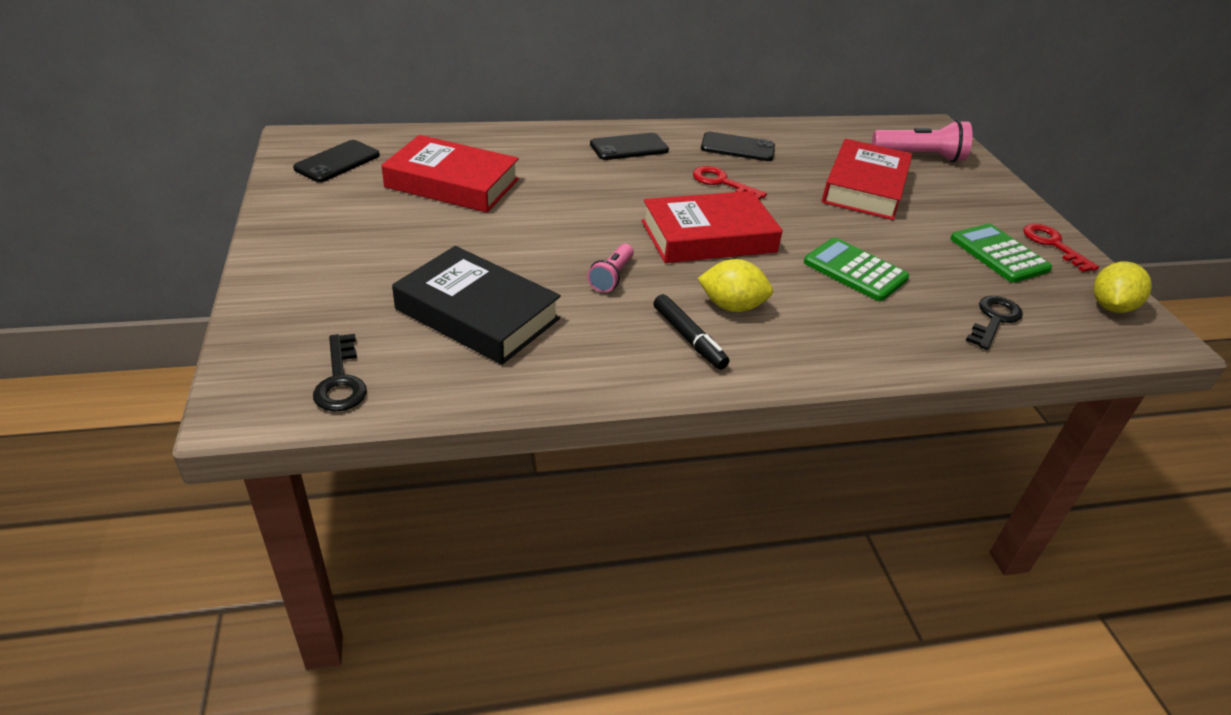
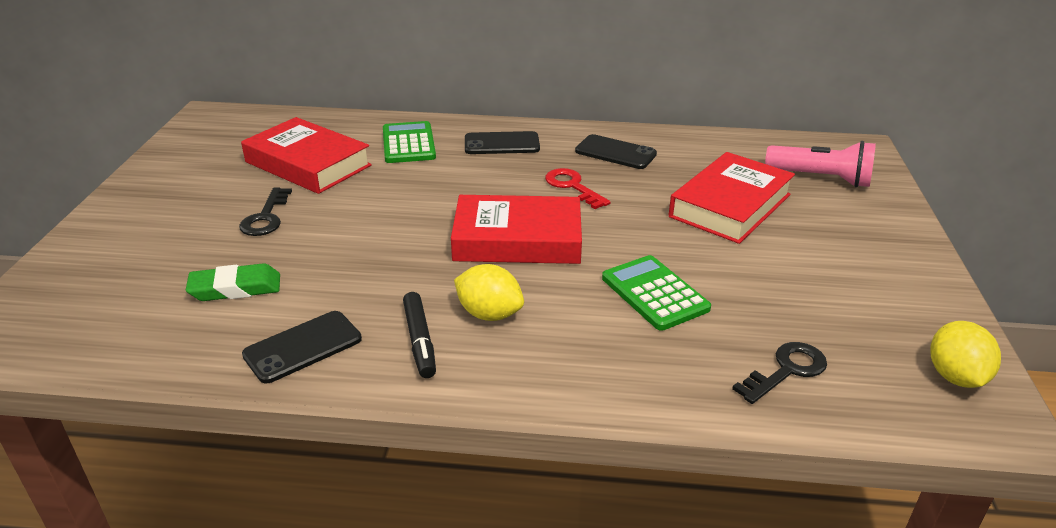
camera: 20 degrees right, 5 degrees down
(337, 162) = (223, 136): black phone -> black phone (303, 347)
(340, 381) = (70, 333): black key -> black key (266, 217)
(477, 314) = (235, 288): black book -> green eraser
(611, 277) = (389, 268): pink flashlight -> none
(999, 254) = (845, 296): green calculator -> green calculator (408, 143)
(1052, 244) = (925, 293): red key -> none
(1110, 307) = (955, 376): yellow lemon -> yellow lemon turned 45 degrees counterclockwise

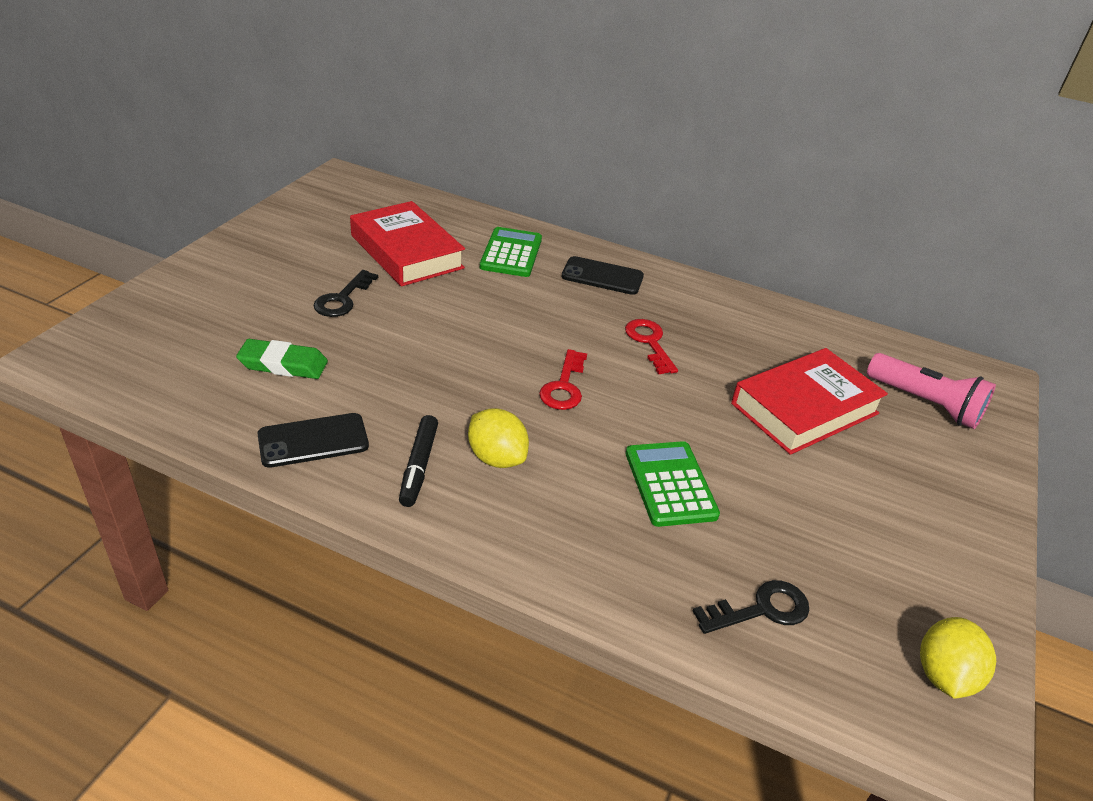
camera: 15 degrees right, 5 degrees up
(517, 239) = (564, 386): red book -> red key
(615, 153) = (714, 315): black phone -> none

